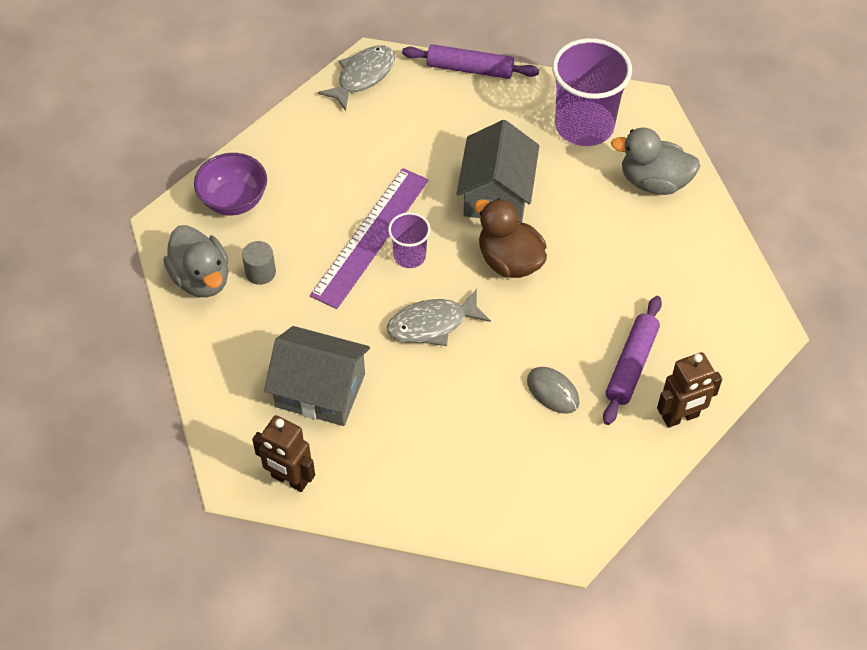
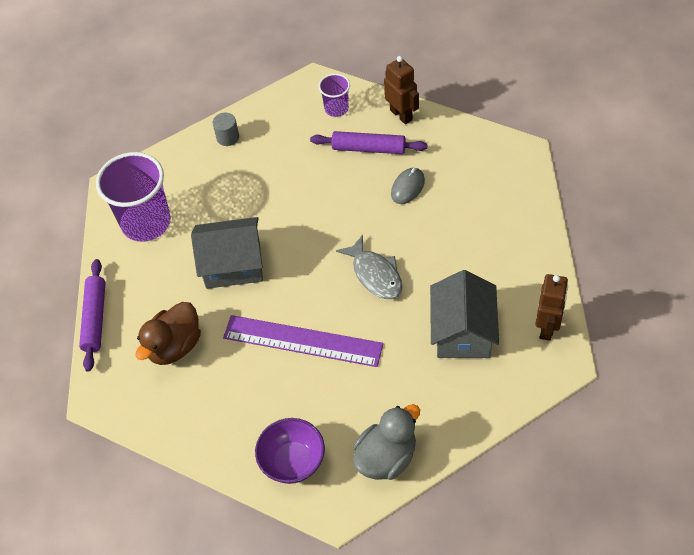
camera: 100 degrees left, 0 degrees up
(260, 272) = (365, 412): grey cylinder -> grey cylinder (227, 137)
(363, 77) = (119, 401): grey fish -> none
(409, 256) = (314, 307): purple cup -> purple cup (336, 108)
(509, 261) = (299, 240): brown duck -> brown duck (174, 346)
(654, 182) = (195, 167): grey duck -> none

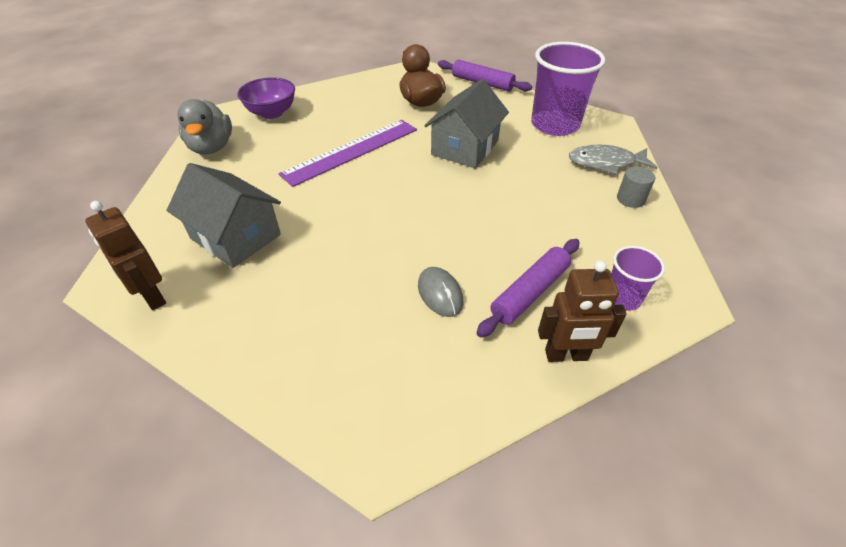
camera: 120 degrees right, 10 degrees down
(375, 274) = (361, 215): grey fish -> grey fish (605, 163)

